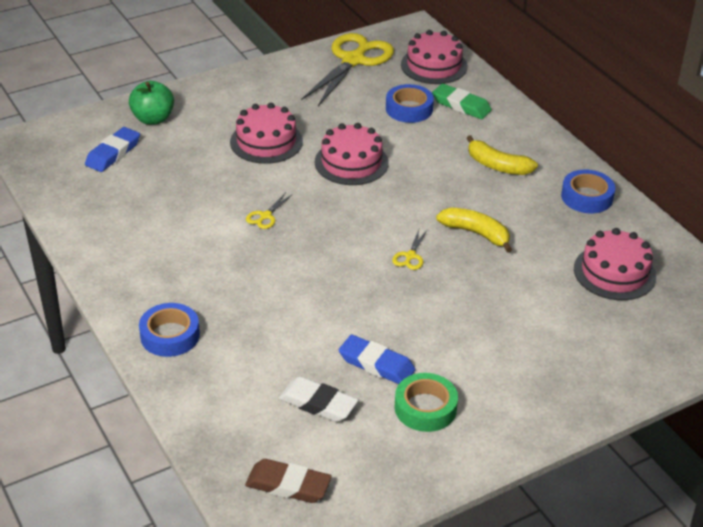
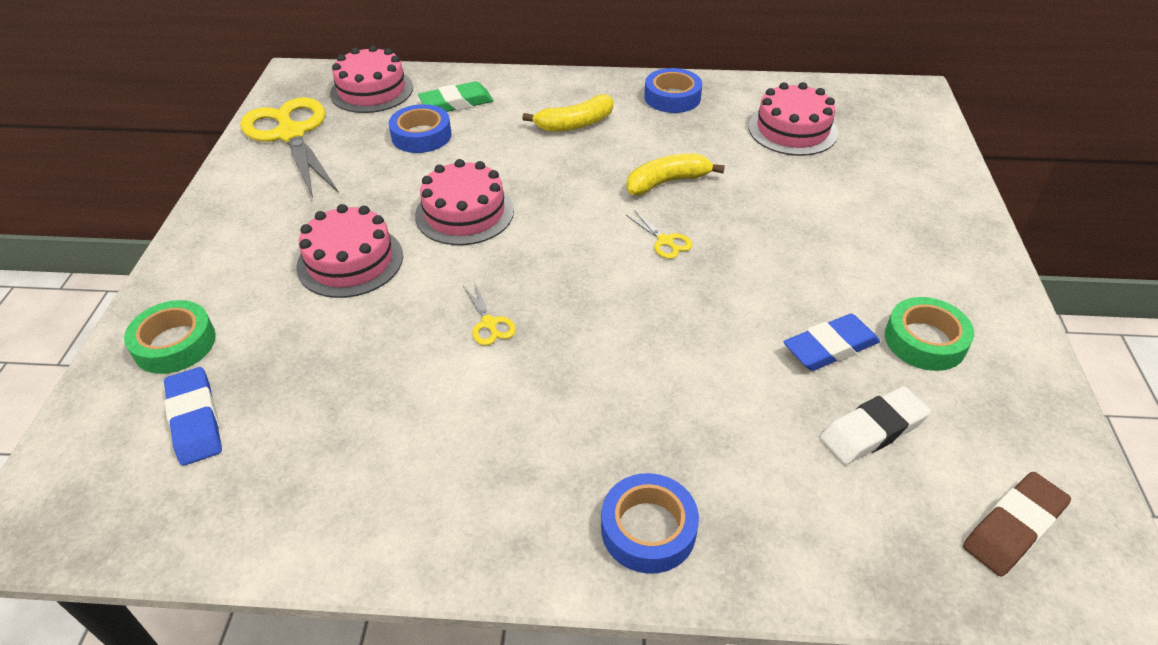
camera: 55 degrees left, 5 degrees up
(153, 119) = (175, 344): green apple -> green tape

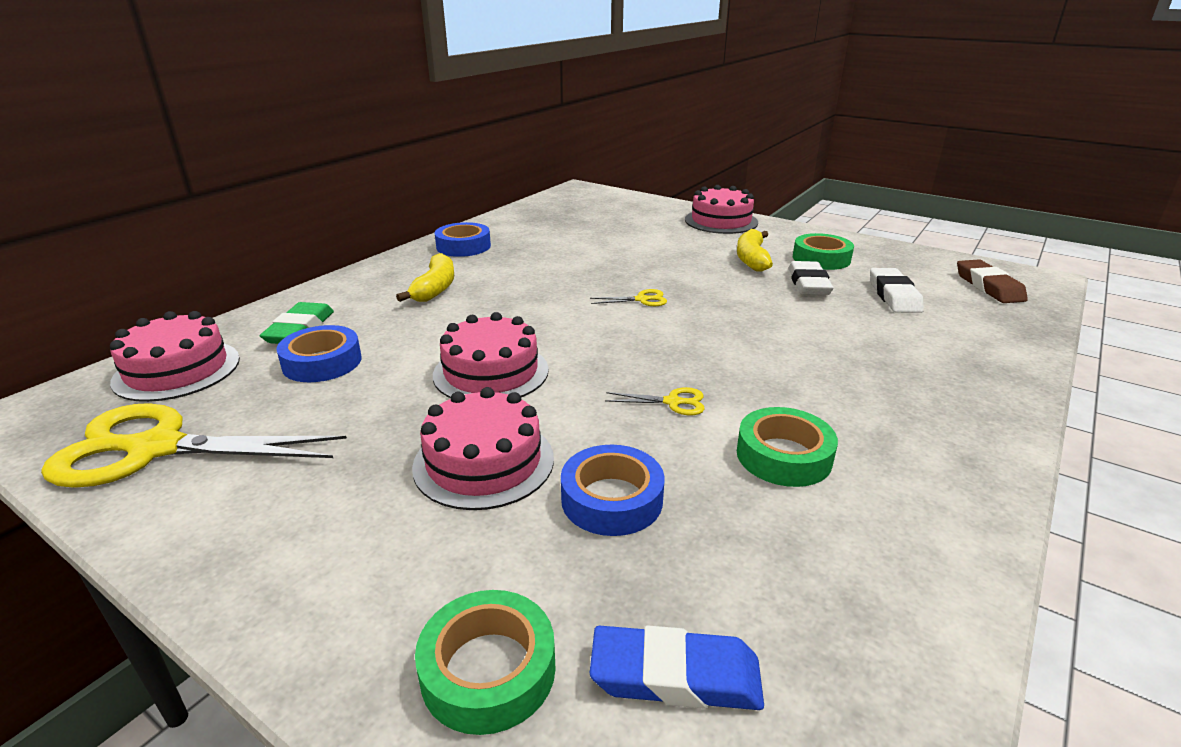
camera: 60 degrees left, 15 degrees down
(450, 412) = (783, 456): none -> green tape
(648, 529) = (964, 397): blue tape -> blue tape (612, 499)
(667, 182) = (569, 278): yellow banana -> yellow banana (751, 259)
(792, 130) = (567, 226): pink cake -> pink cake (721, 221)
(830, 347) = (808, 284): blue eraser -> white eraser

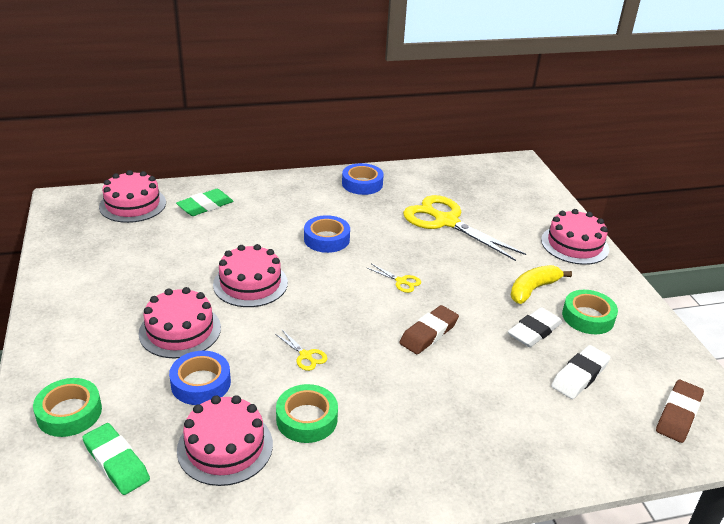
camera: 40 degrees right, 5 degrees up
(156, 448) = (83, 245): yellow scissors -> yellow scissors (446, 222)
(322, 362) = (189, 233): blue tape -> blue tape (326, 239)
(435, 288) = (301, 210): yellow banana -> none
(675, 676) = (116, 462): blue eraser -> green eraser
(741, 325) = (428, 333): none -> brown eraser
(763, 544) = (225, 446): none -> pink cake

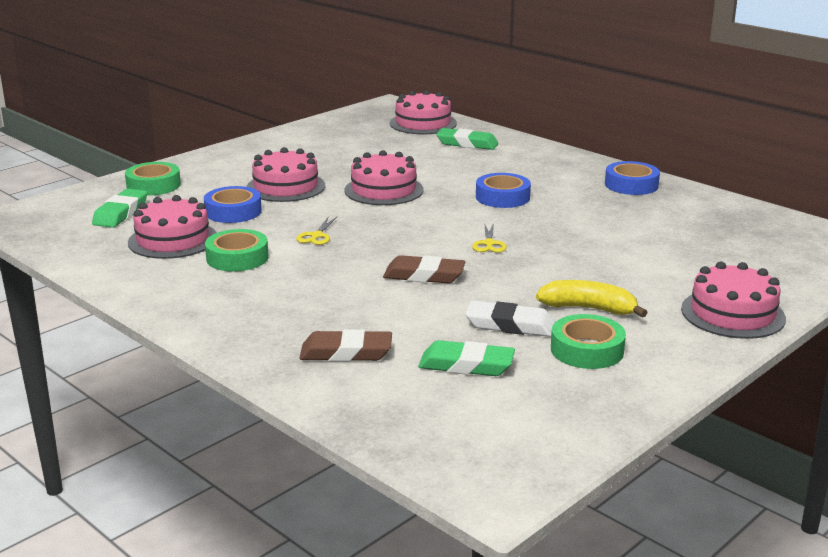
camera: 60 degrees right, 10 degrees down
(446, 222) = (639, 237): yellow scissors -> none
(579, 375) = (466, 365): white eraser -> green eraser
(678, 414) = (477, 438): brown eraser -> brown eraser (346, 353)

